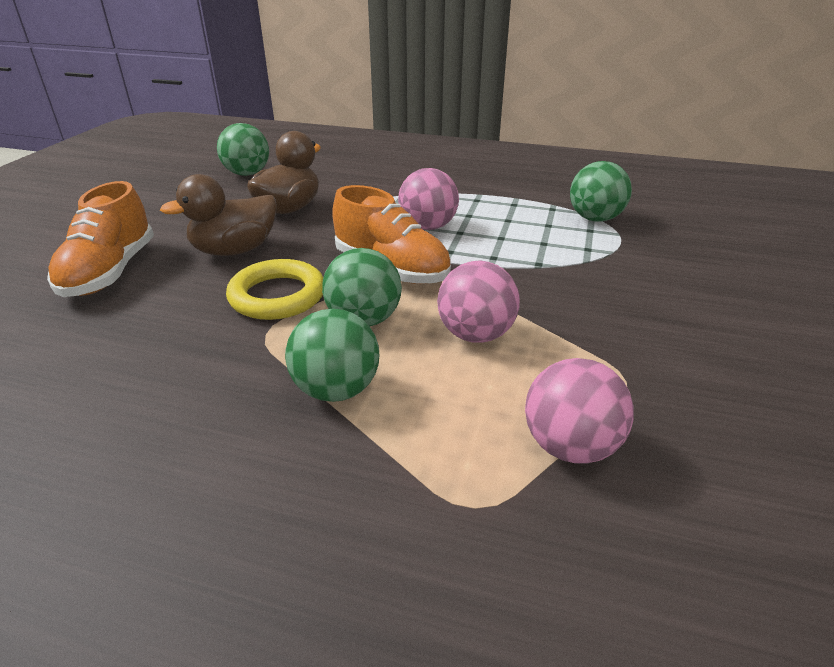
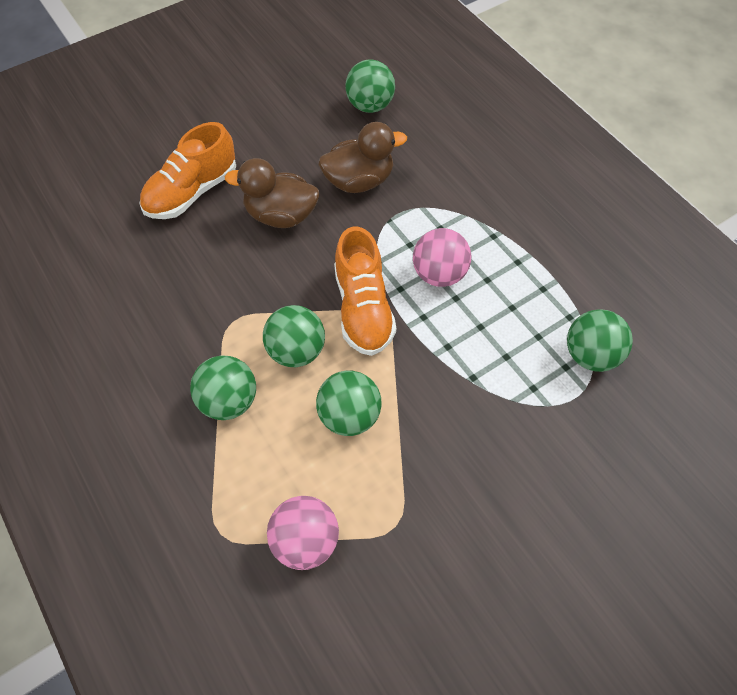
camera: 40 degrees right, 25 degrees up
(277, 296) = (267, 288): yellow ring -> none
(475, 334) = (349, 416): pink ball -> green ball

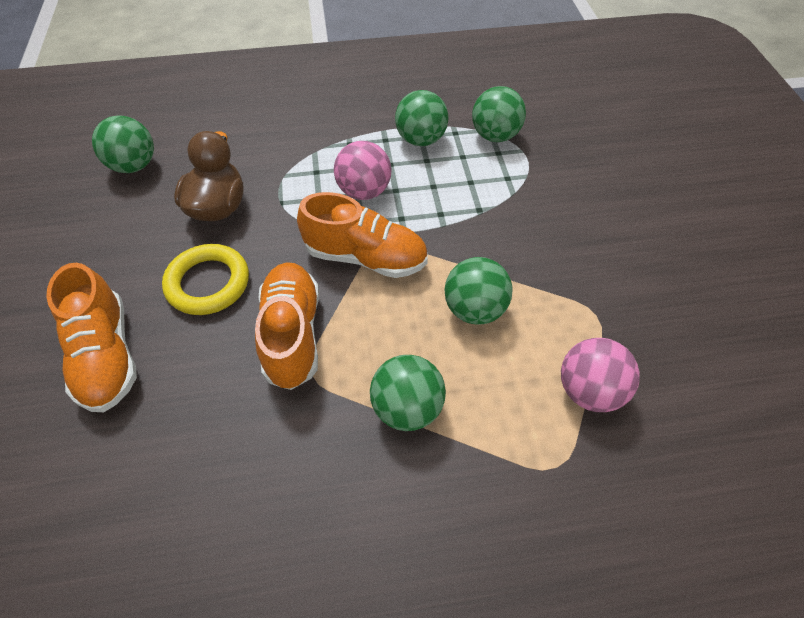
camera: 65 degrees left, 5 degrees down
(260, 293) = (292, 334): none -> orange shoe
(281, 215) = (208, 283): brown duck -> yellow ring
(296, 351) = (381, 326): green ball -> green ball (420, 140)

